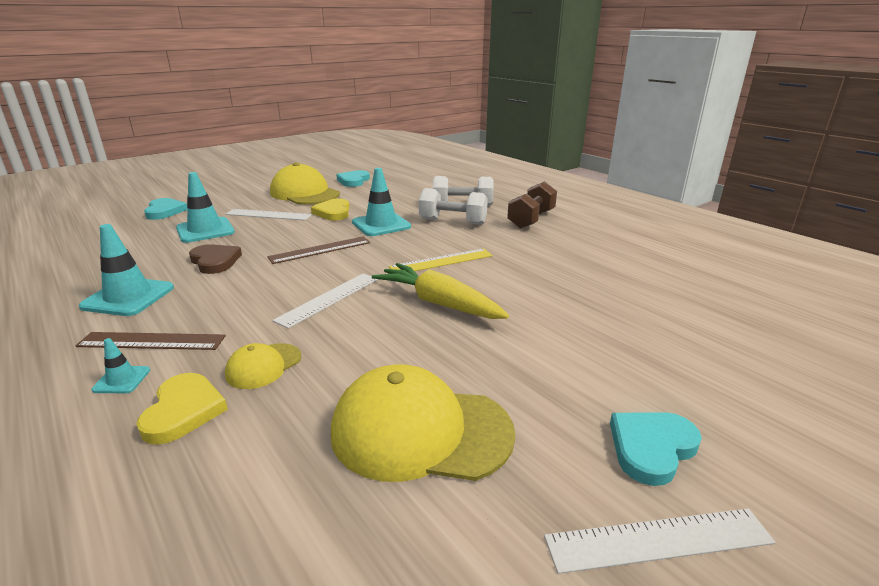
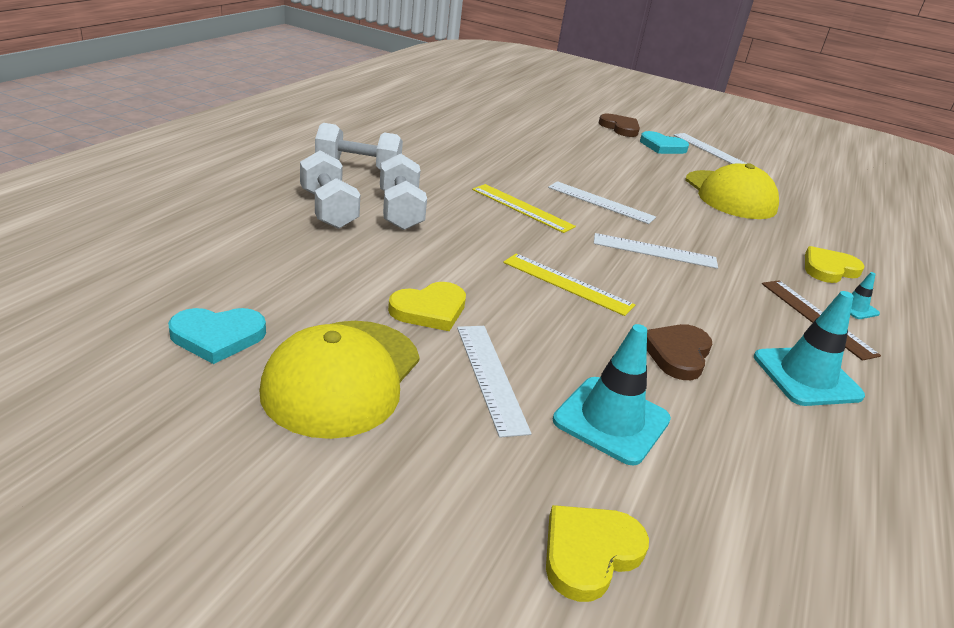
camera: 120 degrees left, 5 degrees up
(164, 211) = (589, 553): turquoise heart -> yellow heart
(264, 366) = (760, 254): yellow cap -> none
(320, 250) = (567, 284): brown ruler -> yellow ruler
(381, 225) = (450, 258): turquoise traffic cone -> none
(438, 303) = (601, 202): yellow carrot -> white ruler
(531, 219) = (358, 167): brown dumbbell -> white dumbbell
(745, 426) = (620, 128): none -> brown heart

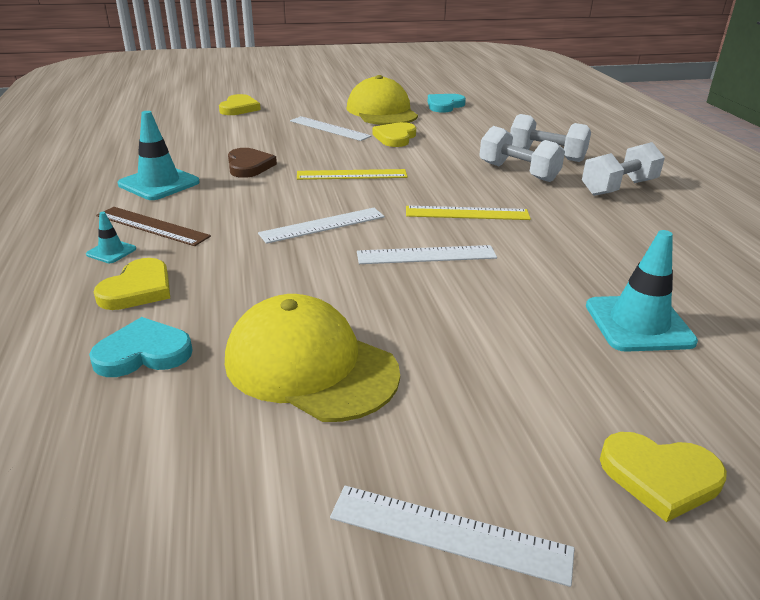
camera: 145 degrees right, 0 degrees up
(611, 420) = (261, 134): turquoise traffic cone -> turquoise traffic cone (638, 324)
(620, 128) = (660, 477): brown heart -> yellow heart
(662, 146) = (524, 457): turquoise heart -> turquoise heart (143, 353)

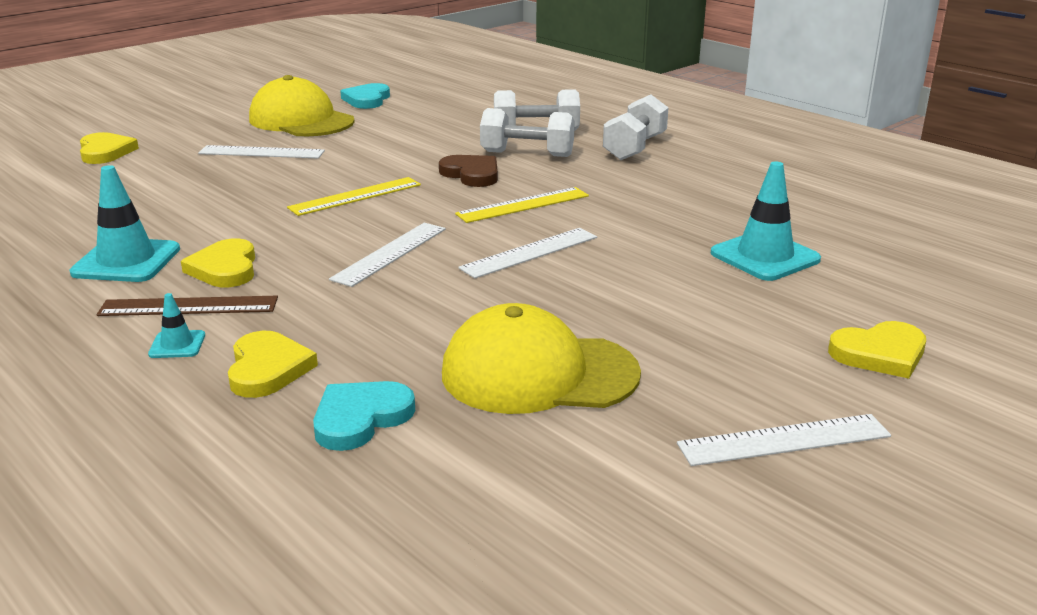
camera: 30 degrees left, 5 degrees down
(249, 166) = (217, 215): brown heart -> brown heart (471, 174)
(395, 137) = (354, 146): yellow heart -> yellow heart (225, 268)

